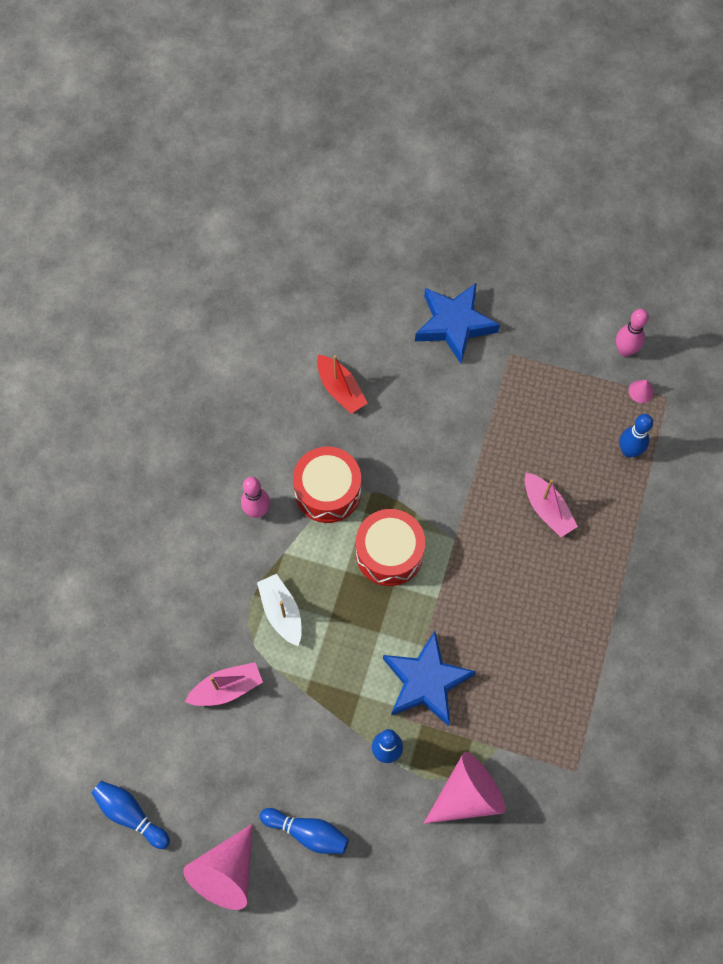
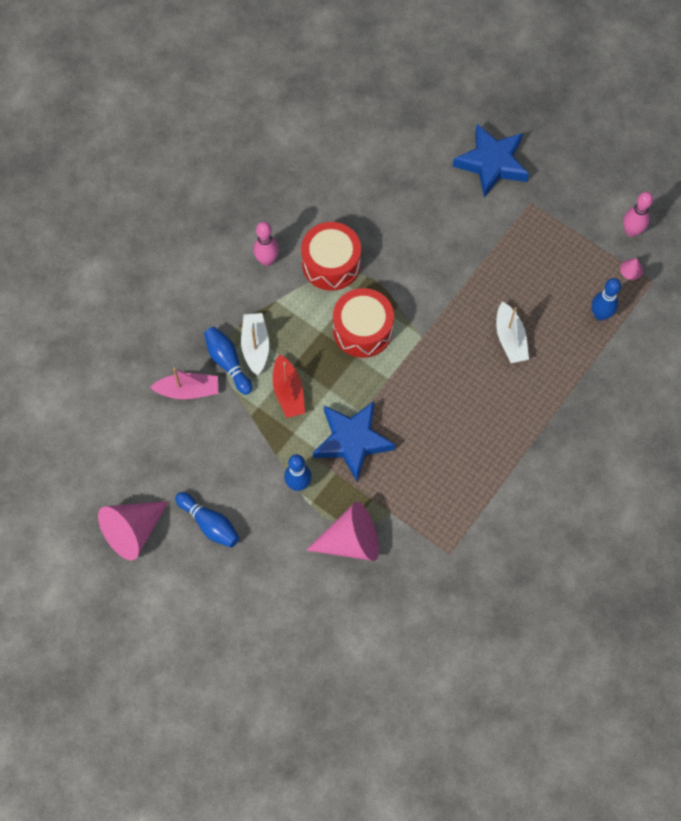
camera: 20 degrees right, 0 degrees up
(130, 814) = (75, 460): blue bowling pin -> blue bowling pin (228, 362)
(340, 389) = (374, 185): red boat -> red boat (288, 392)
(547, 509) = (510, 338): pink boat -> white boat

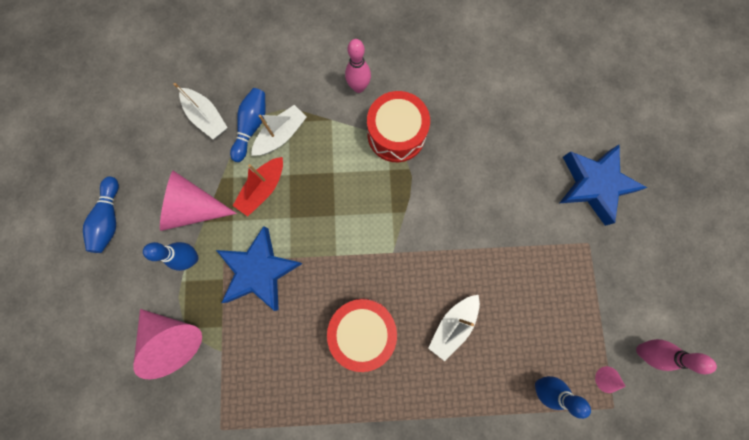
camera: 50 degrees right, 10 degrees up
(133, 531) = (65, 170): pink cone -> pink cone (194, 208)
(188, 390) = (207, 117): pink boat -> white boat
(362, 330) = (361, 202): red drum -> red drum (363, 331)

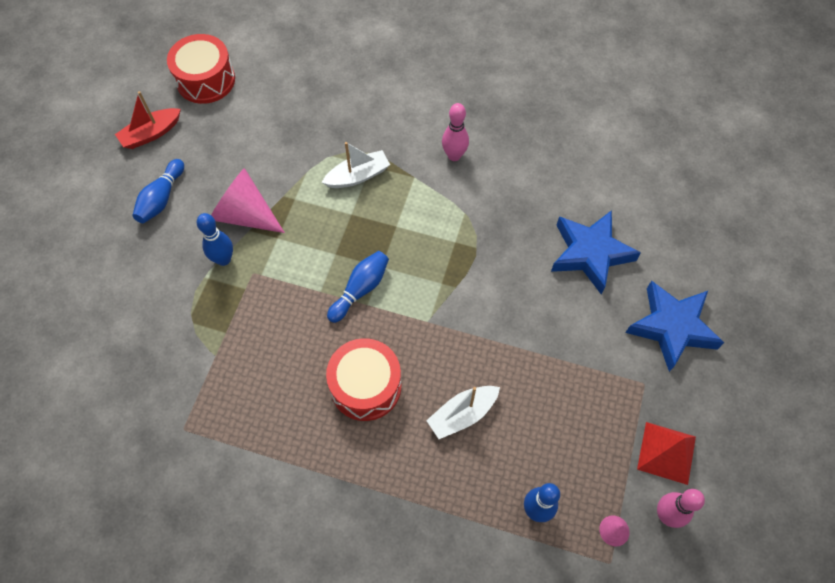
camera: 20 degrees right, 15 degrees down
(173, 338) = (174, 327): pink cone -> none
(207, 117) = (292, 137): white boat -> none
(251, 127) = (332, 159): blue bowling pin -> blue bowling pin (360, 289)
(259, 271) = (285, 293): blue star -> blue star (590, 253)
(263, 189) = (319, 219): red boat -> red boat (151, 134)
(396, 134) = (475, 211): red drum -> red drum (205, 80)
(626, 297) = (666, 453): none -> red pyramid

